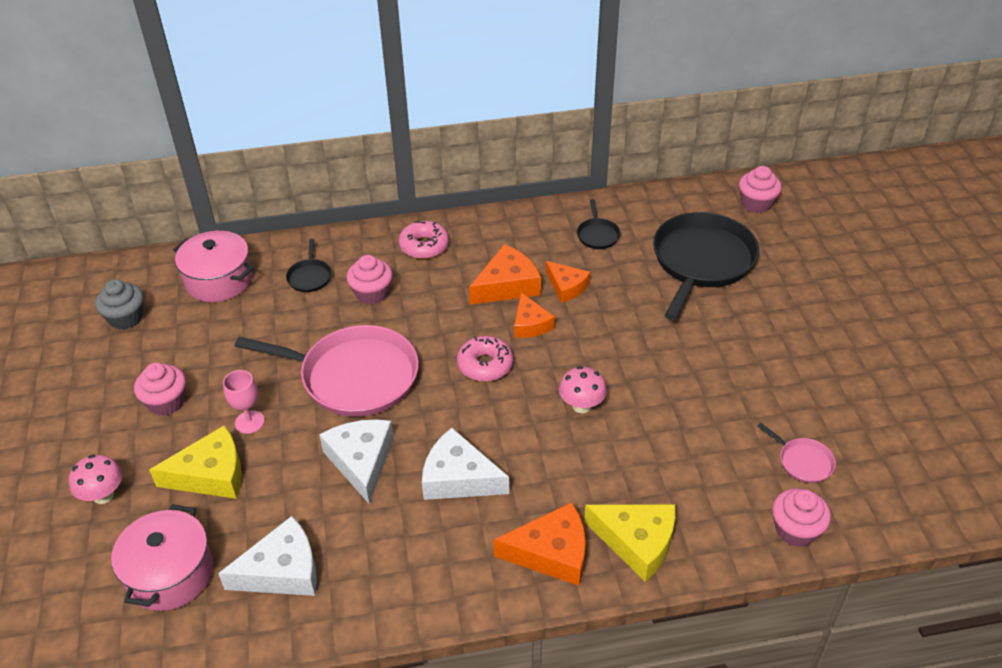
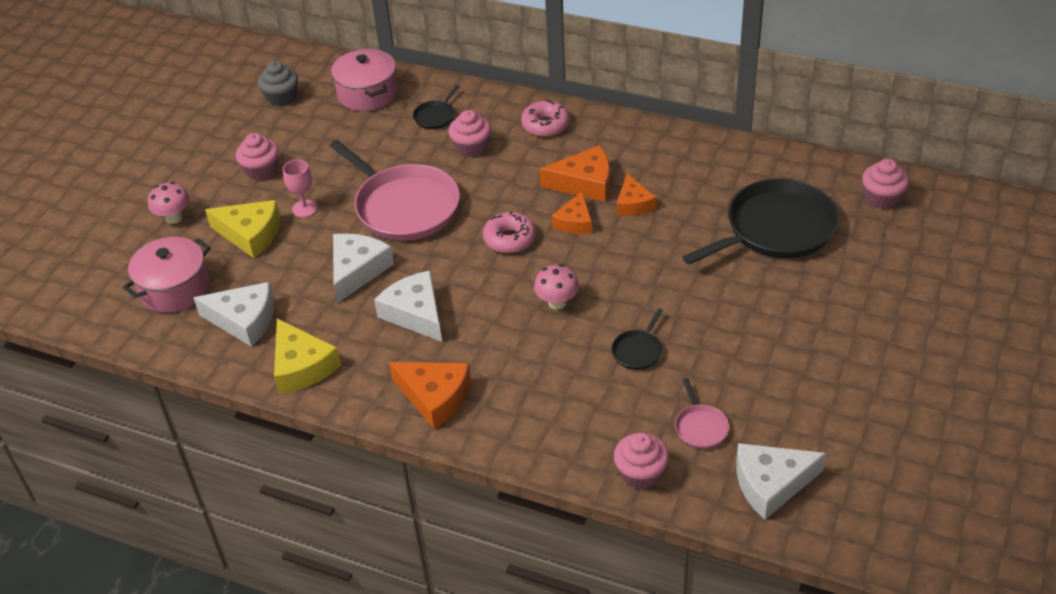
camera: 35 degrees right, 0 degrees up
(597, 235) = (702, 170): black pan -> black pan (638, 351)
(637, 542) = (505, 421): yellow cheese -> yellow cheese (302, 366)
(901, 483) = (771, 484): none -> white cheese

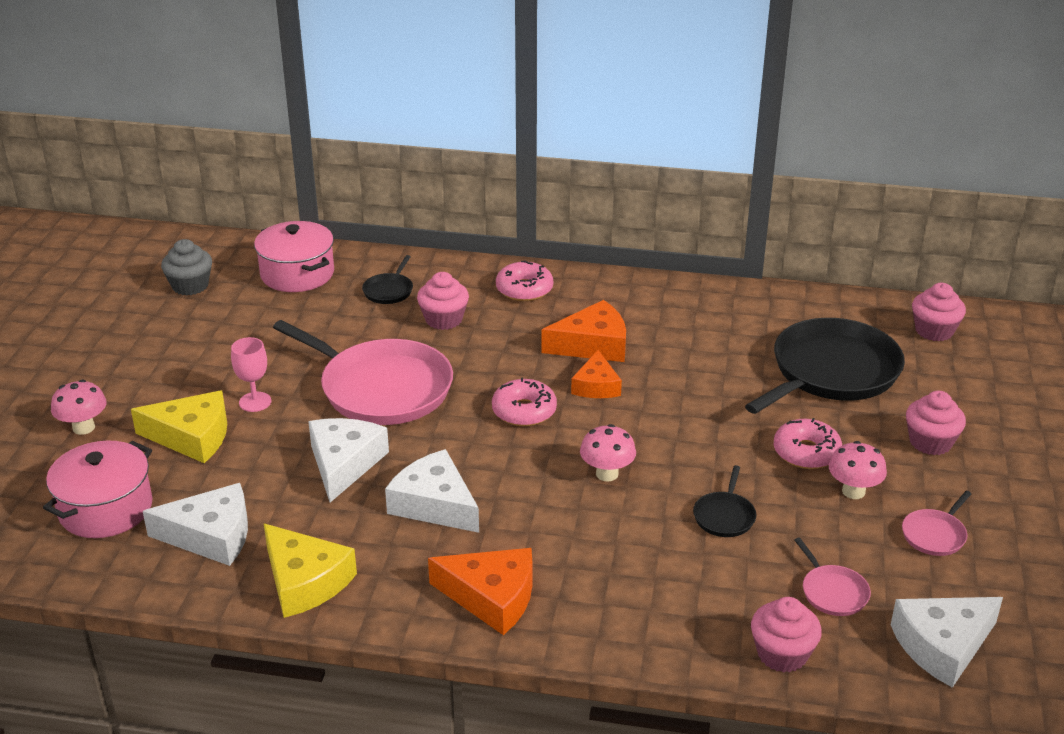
camera: 15 degrees left, 10 degrees down
(261, 170) = (186, 365): pink cupcake -> pink cupcake (930, 442)
(633, 204) = (658, 361): orange cheese -> none
(726, 302) = (806, 452): none -> pink donut
(751, 341) = (853, 491): none -> pink mushroom
(804, 388) = (935, 535): none -> pink pan

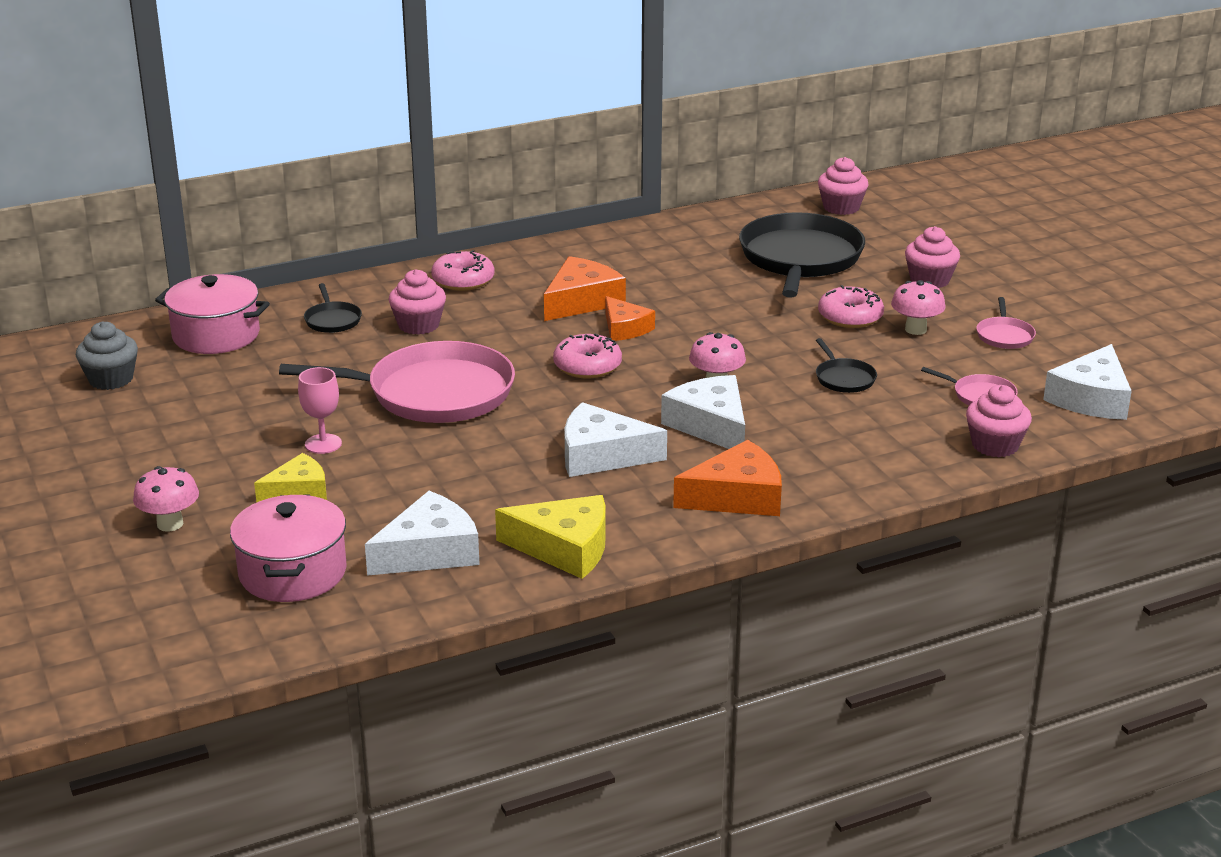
camera: 35 degrees left, 5 degrees down
(192, 437) = (298, 490): yellow cheese -> yellow cheese, size x0.66
(344, 463) = (478, 457): white cheese -> white cheese (711, 425)

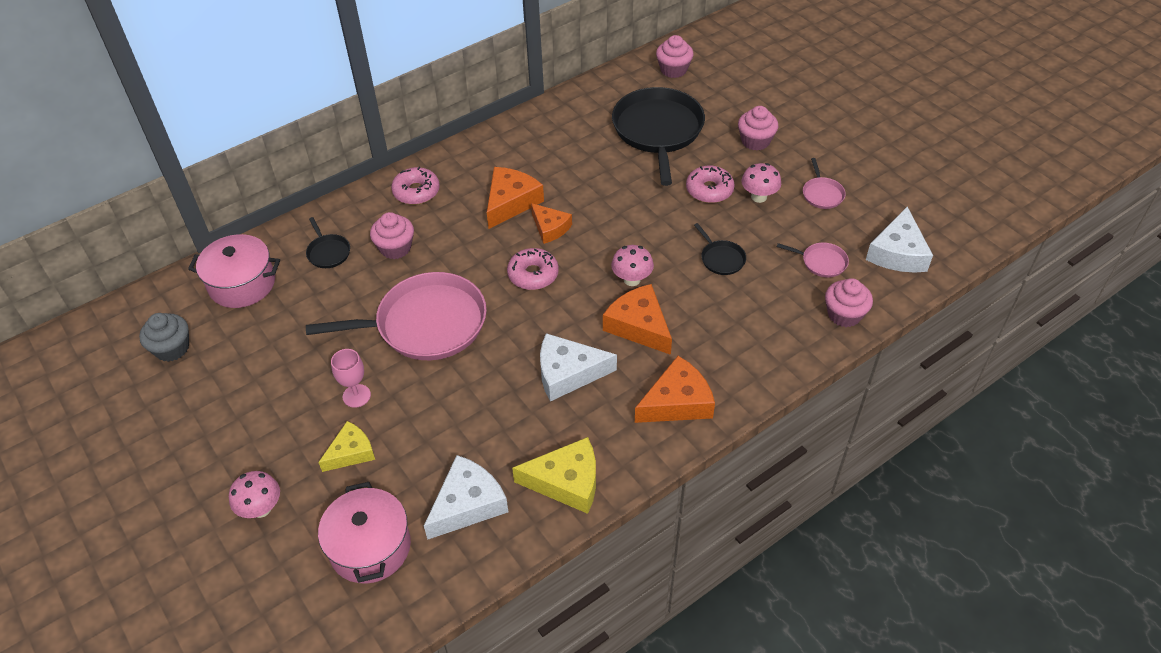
camera: 10 degrees left, 20 degrees up
(711, 425) = (639, 326): white cheese -> orange cheese

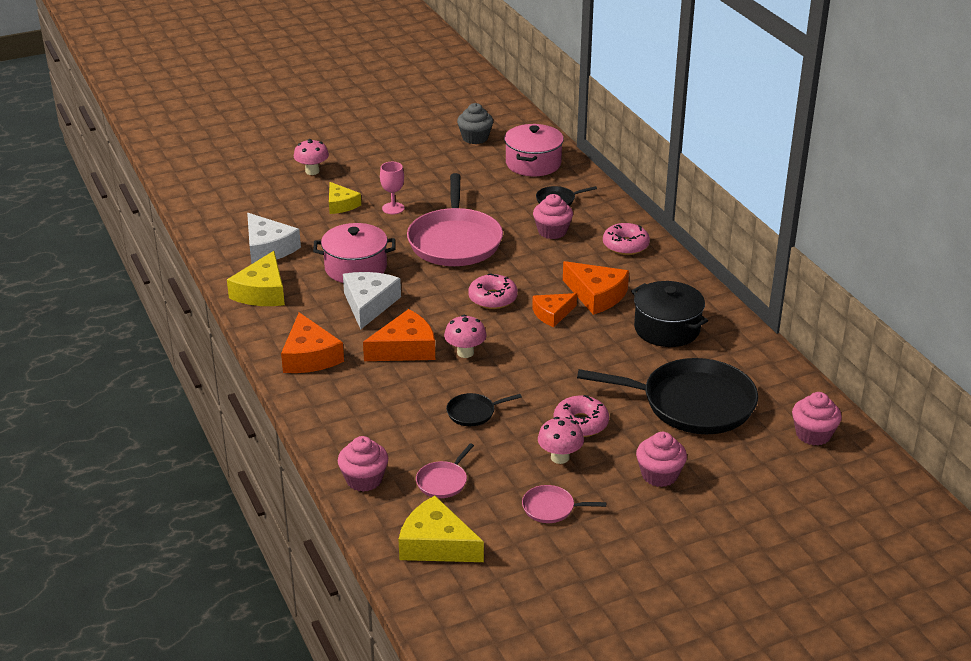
camera: 100 degrees right, 15 degrees down
(370, 547) = (257, 209): pink pot -> pink pot (355, 268)
(555, 153) = (667, 329): none -> black pot
(897, 253) = (436, 544): white cheese -> yellow cheese

